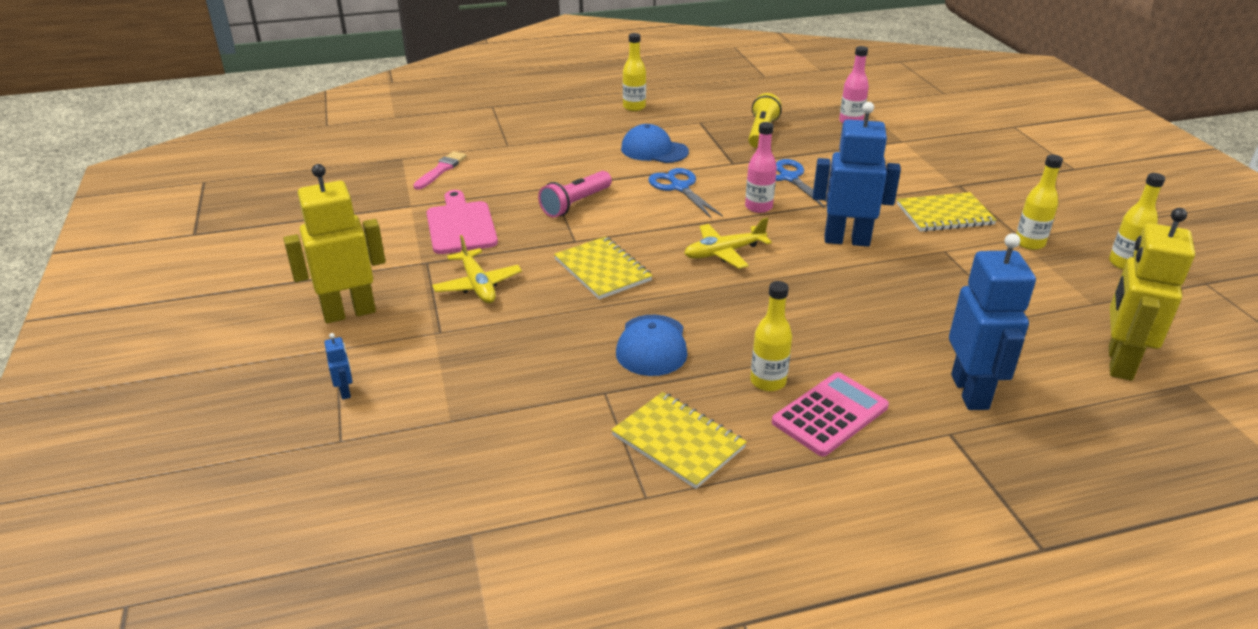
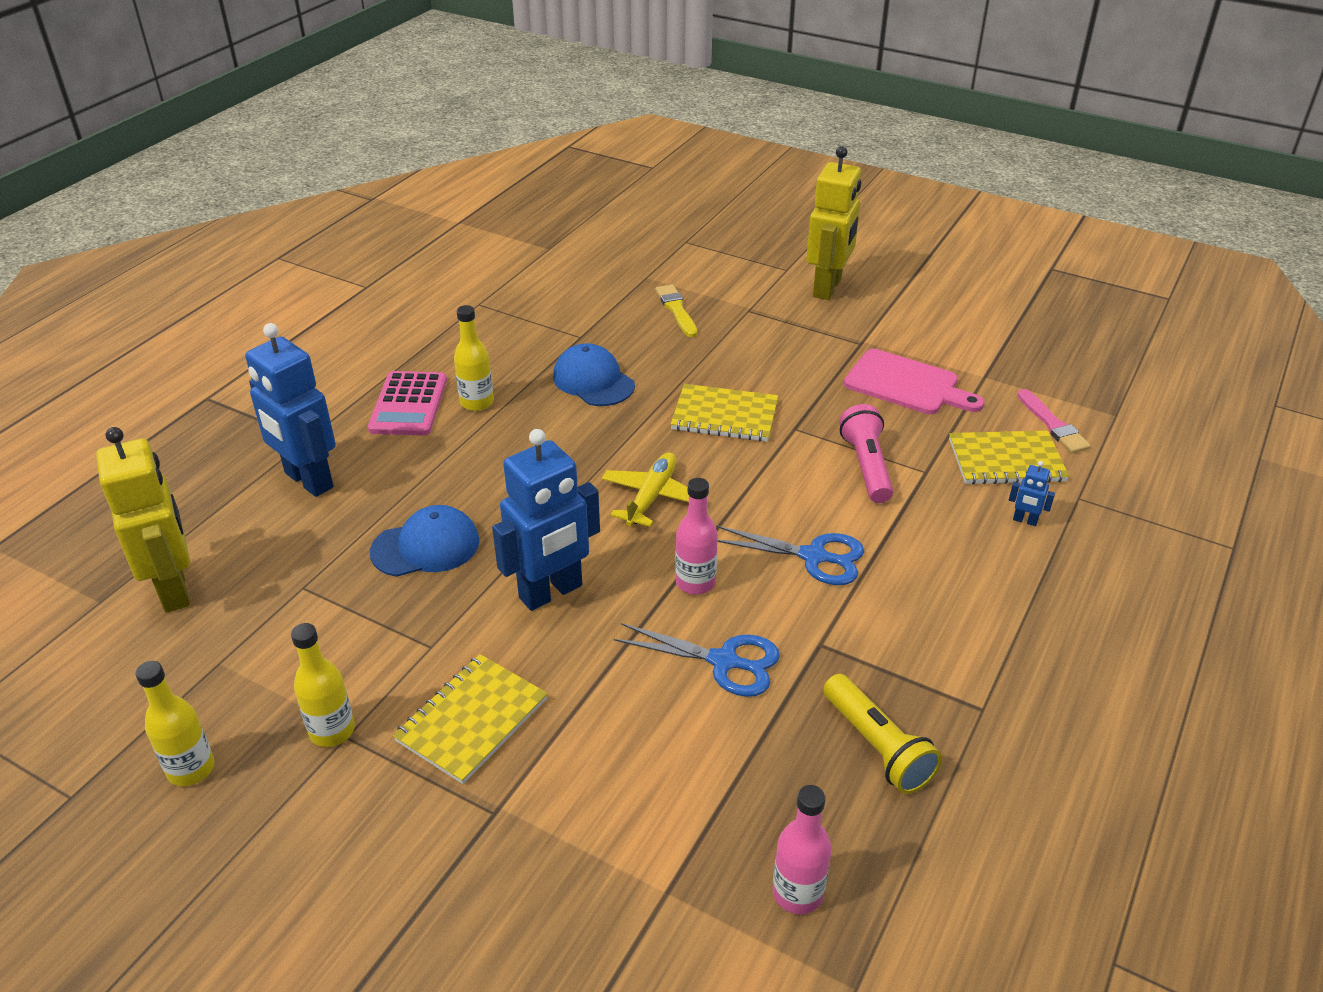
camera: 135 degrees right, 5 degrees up
(345, 392) = (731, 257): blue robot -> blue robot (1025, 521)
(477, 285) = (790, 350): yellow plane -> none
(488, 368) = (676, 310): none -> yellow brush
(634, 107) = (1107, 678): yellow bottle -> none
(654, 150) = (935, 601): blue cap -> blue cap (426, 546)
(678, 441) = (494, 336): yellow notebook -> yellow notebook (1006, 460)

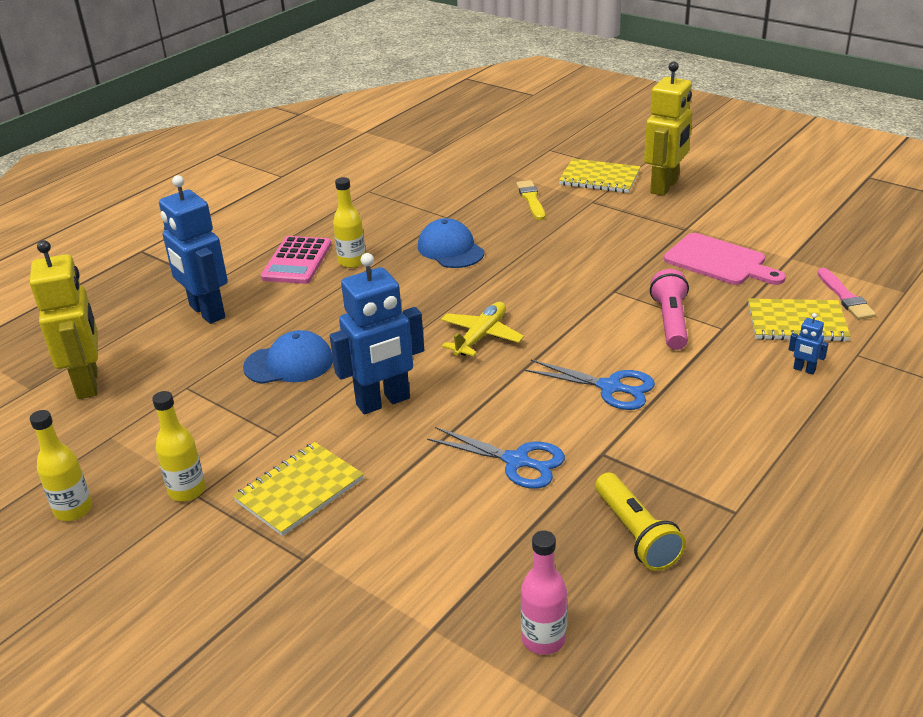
camera: 10 degrees right, 5 degrees down
(695, 582) = (505, 401): pink bottle -> none
(724, 416) = (555, 279): yellow notebook -> yellow notebook (599, 178)

